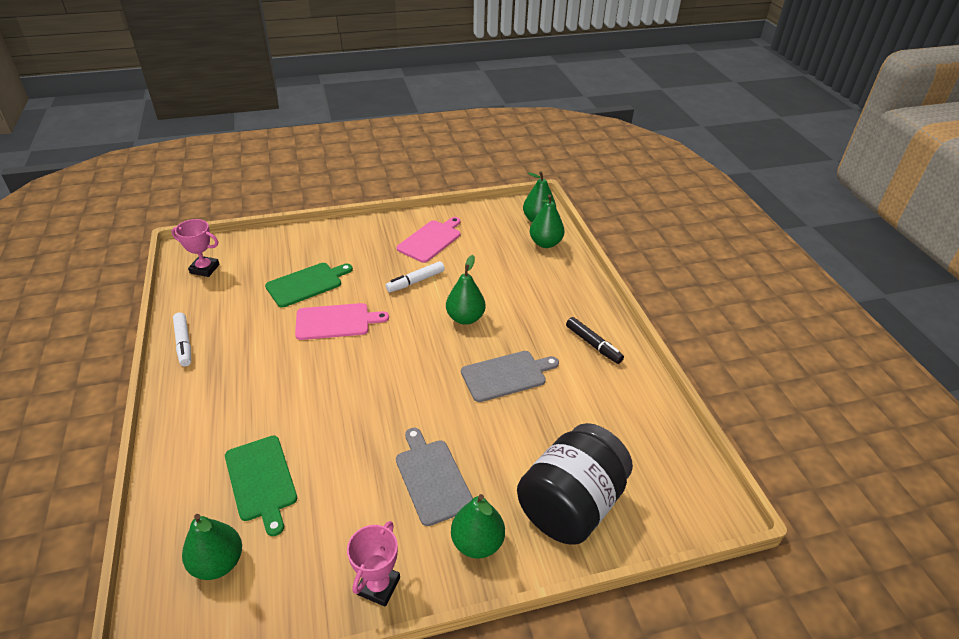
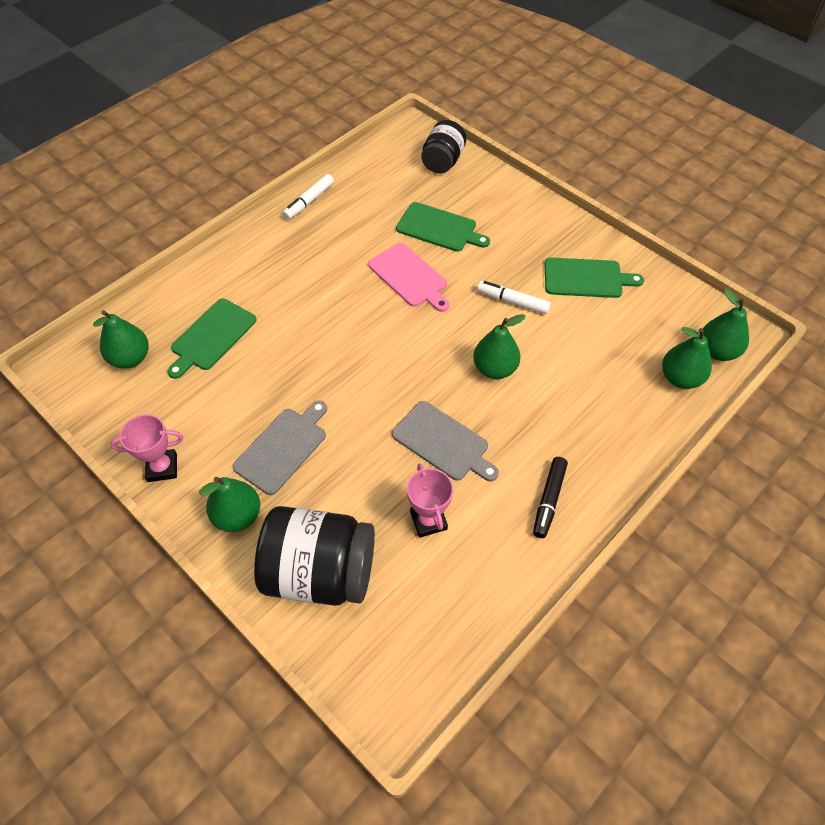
camera: 60 degrees right, 15 degrees up
(204, 269) = (399, 155): pink trophy -> pink trophy (428, 520)
(243, 251) = (442, 161): none -> black jar
(430, 240) = (586, 278): pink cutting board -> green cutting board

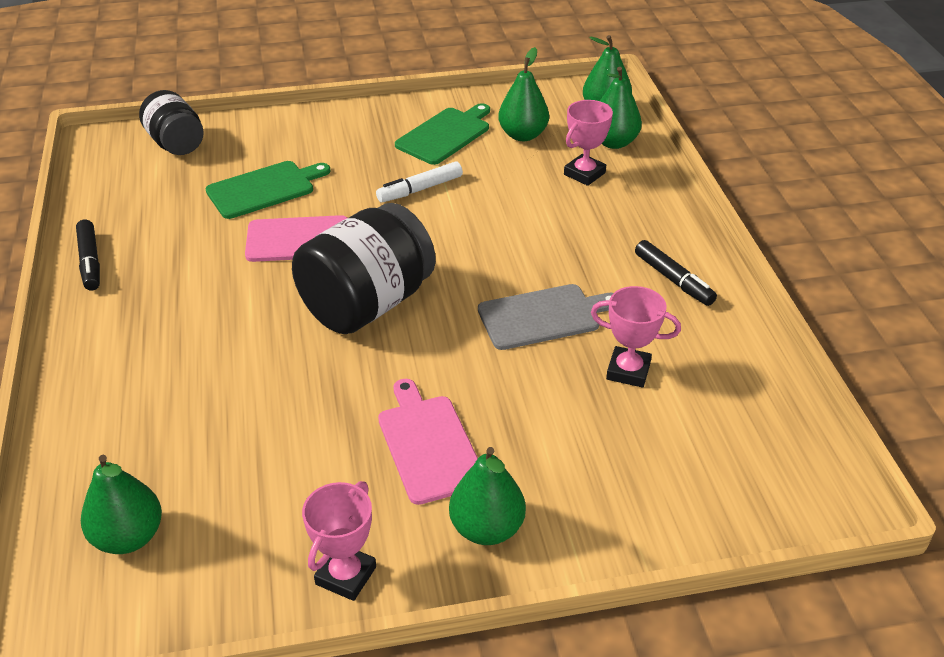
camera: 55 degrees left, 15 degrees down
(212, 337) = (191, 438): green cutting board -> none
(283, 448) = (428, 445): grey cutting board -> pink cutting board
(309, 201) = (90, 261): white marker -> black marker
(320, 572) = (623, 486): black jar -> black jar (367, 304)
(495, 369) = (489, 239): green pear -> green pear (523, 135)
(622, 381) = (584, 174): none -> pink trophy

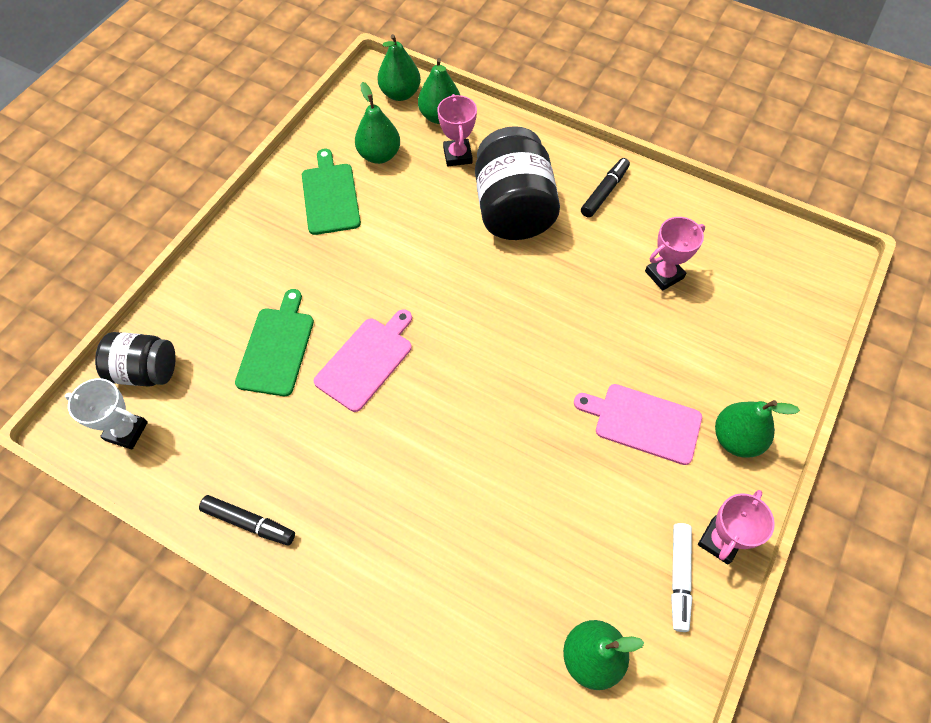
camera: 50 degrees left, 20 degrees up
(116, 164) = (126, 431): none -> white trophy
(346, 575) = (720, 541): pink trophy -> pink trophy turned 60 degrees clockwise
(367, 304) = (477, 368): black jar -> black jar (513, 209)
(420, 189) = (380, 254): white marker -> white marker (679, 577)
(543, 316) = (578, 280): grey cutting board -> none
(673, 279) = (604, 192): black marker -> black marker turned 60 degrees counterclockwise

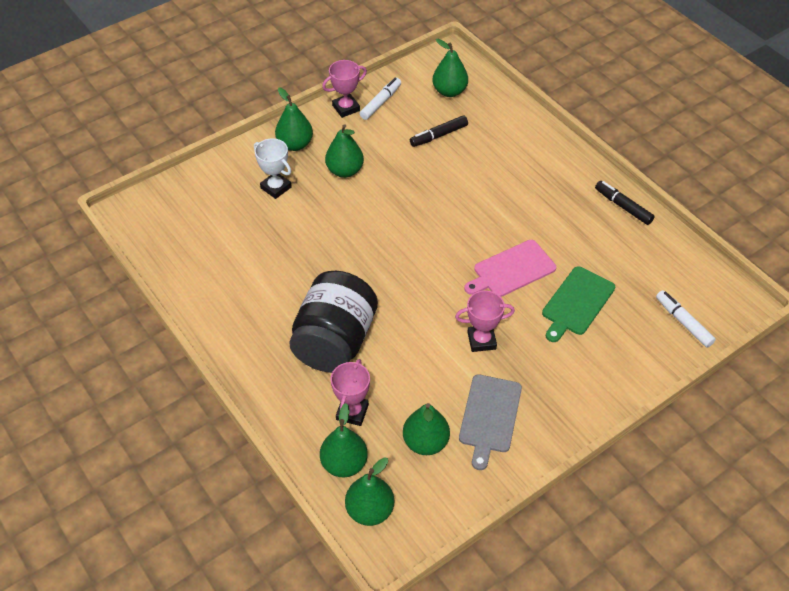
camera: 155 degrees left, 10 degrees down
(126, 431) = (701, 286): white trophy -> white trophy (276, 187)
(146, 371) = (683, 322): black jar -> white marker
(330, 196) = (490, 417): green cutting board -> grey cutting board
(604, 192) = (249, 326): black marker -> black marker (439, 135)
(643, 422) = (345, 171): pink cutting board -> green pear
(664, 275) = (256, 247): pink trophy -> pink trophy (481, 340)

